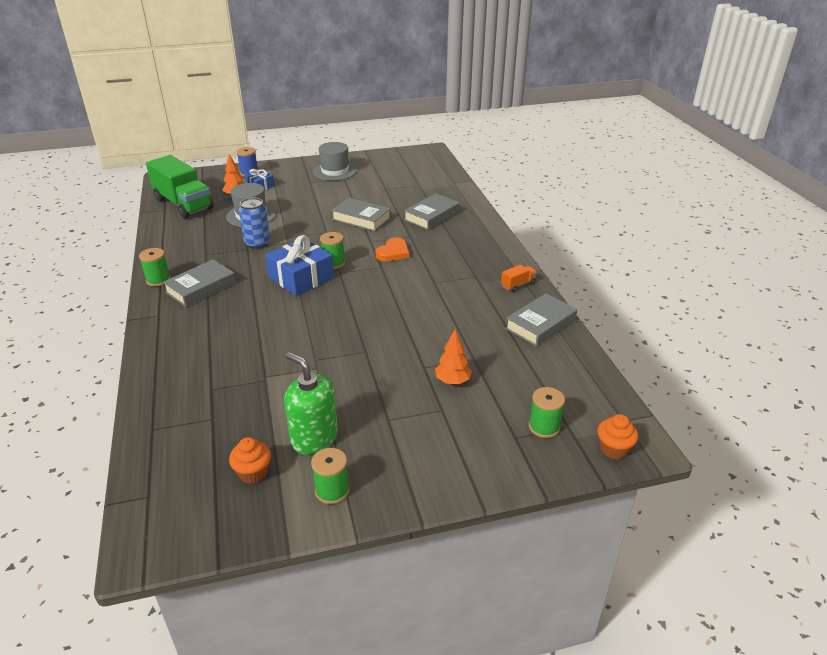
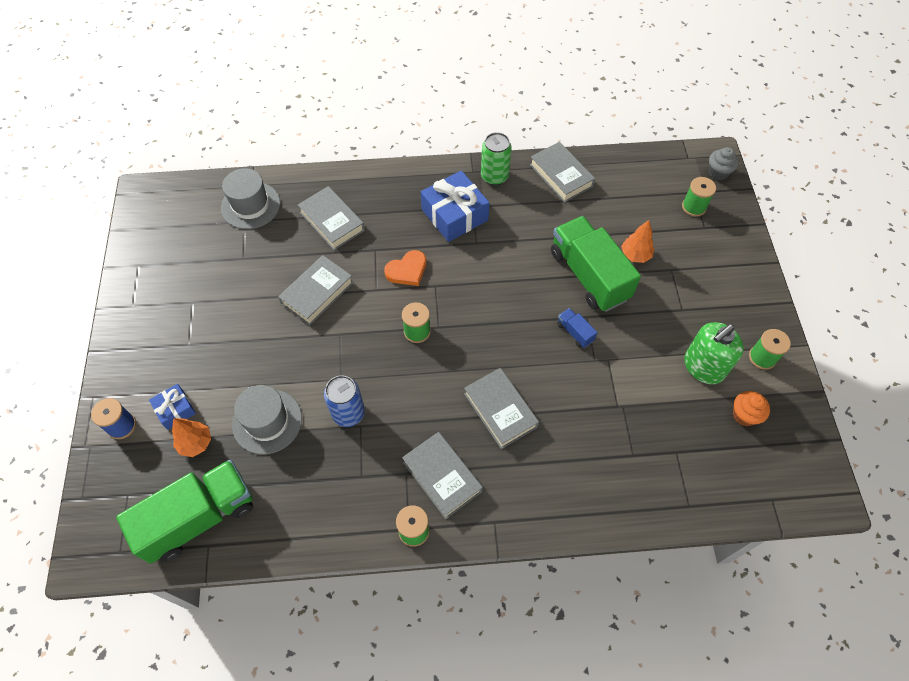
camera: 80 degrees left, 25 degrees up
(260, 309) = (500, 410): none -> grey book
(301, 278) = (442, 366): blue gift -> blue gift (454, 215)
(335, 171) = (163, 311): grey hat -> grey hat (250, 205)
(345, 345) = (575, 332): none -> blue truck
(393, 252) = (407, 270): orange heart -> orange heart turned 105 degrees clockwise
(416, 350) = (589, 275): none -> green truck
(518, 285) = (494, 176): orange truck -> green can
(613, 449) = (718, 173): orange cupcake -> grey cupcake

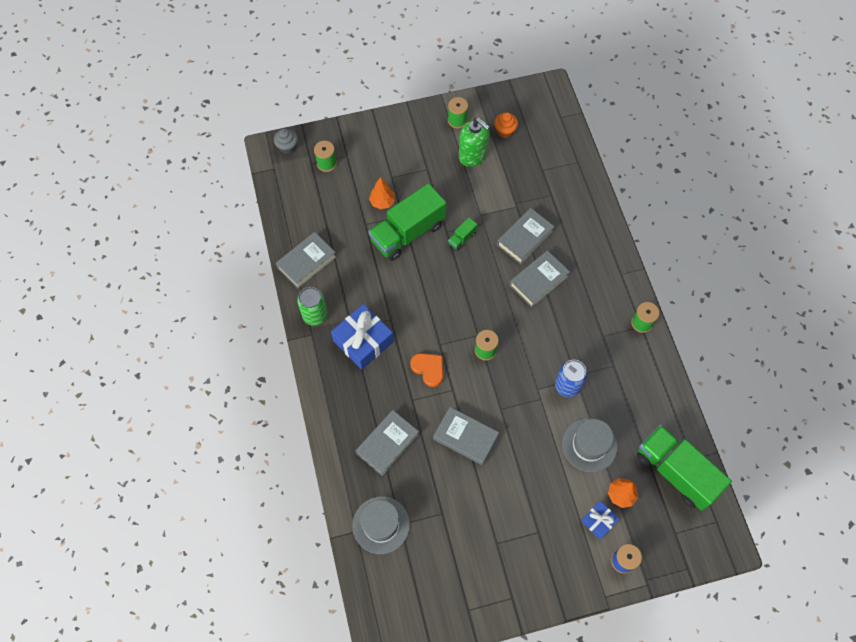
camera: 100 degrees left, 5 degrees up
(442, 477) = (599, 311): grey book -> grey book (525, 238)
(575, 332) = (462, 238): blue truck -> green truck

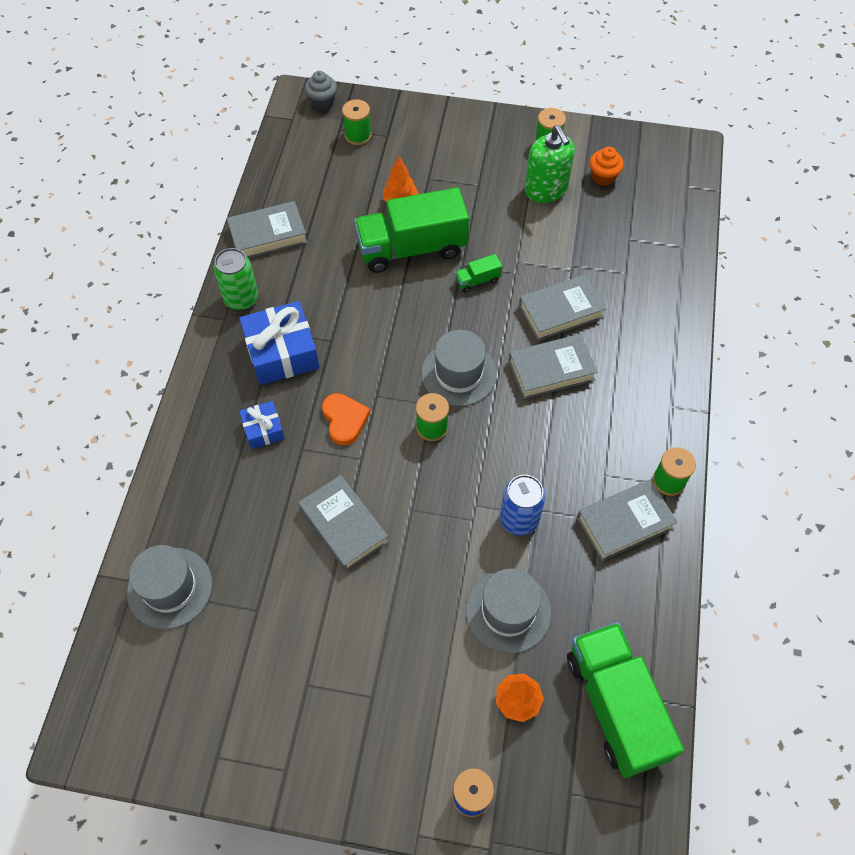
camera: 25 degrees right, 5 degrees down
(387, 444) = (238, 489): grey book -> grey book (624, 523)
(483, 307) = (459, 373): none -> grey hat
(598, 521) = (465, 722): blue gift -> blue gift (263, 429)

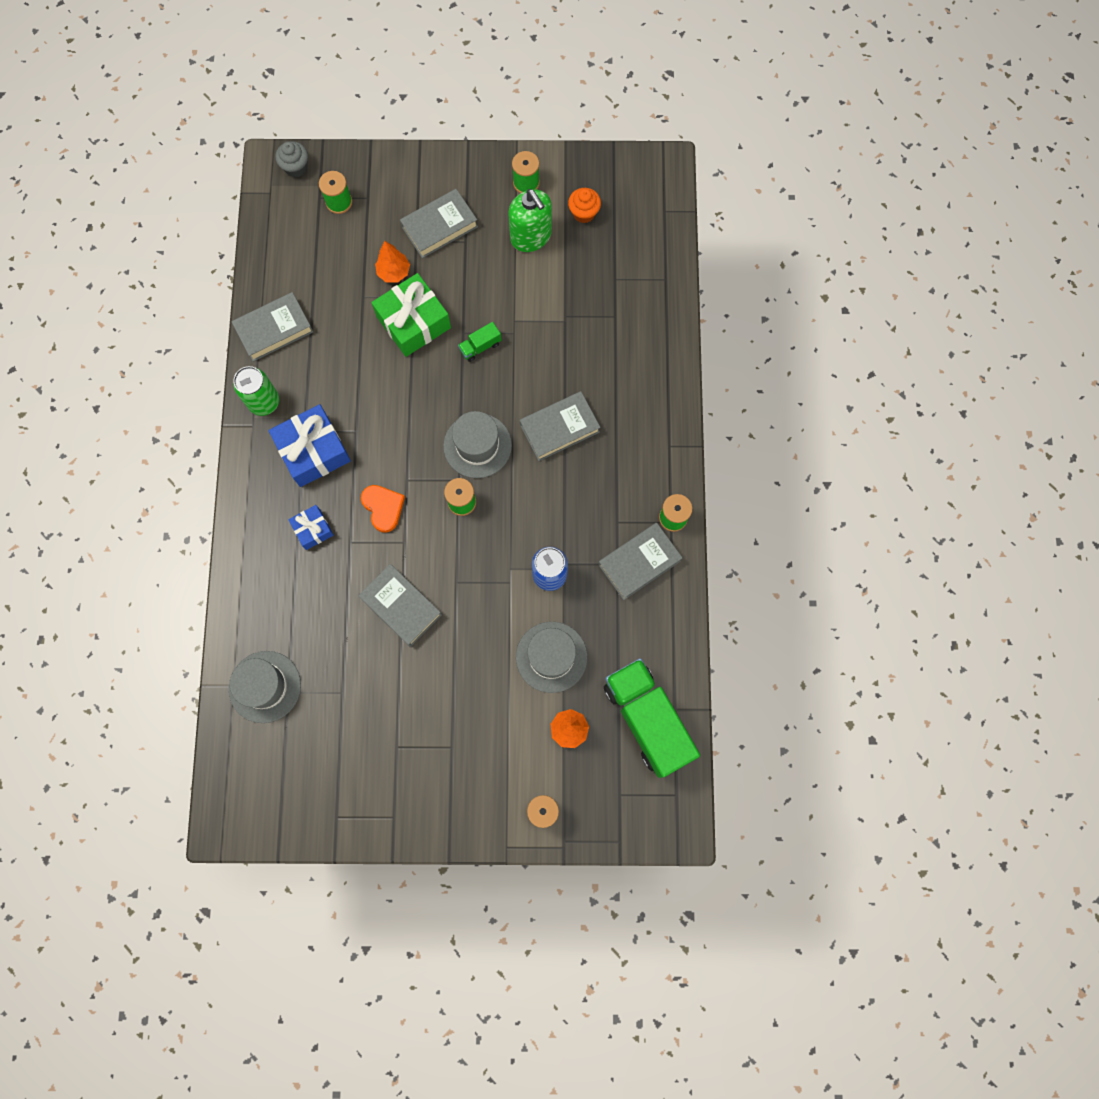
camera: 10 degrees left, 15 degrees up
(412, 248) = (413, 322): green truck -> green gift
(561, 311) = (561, 367): grey book -> grey book (439, 227)

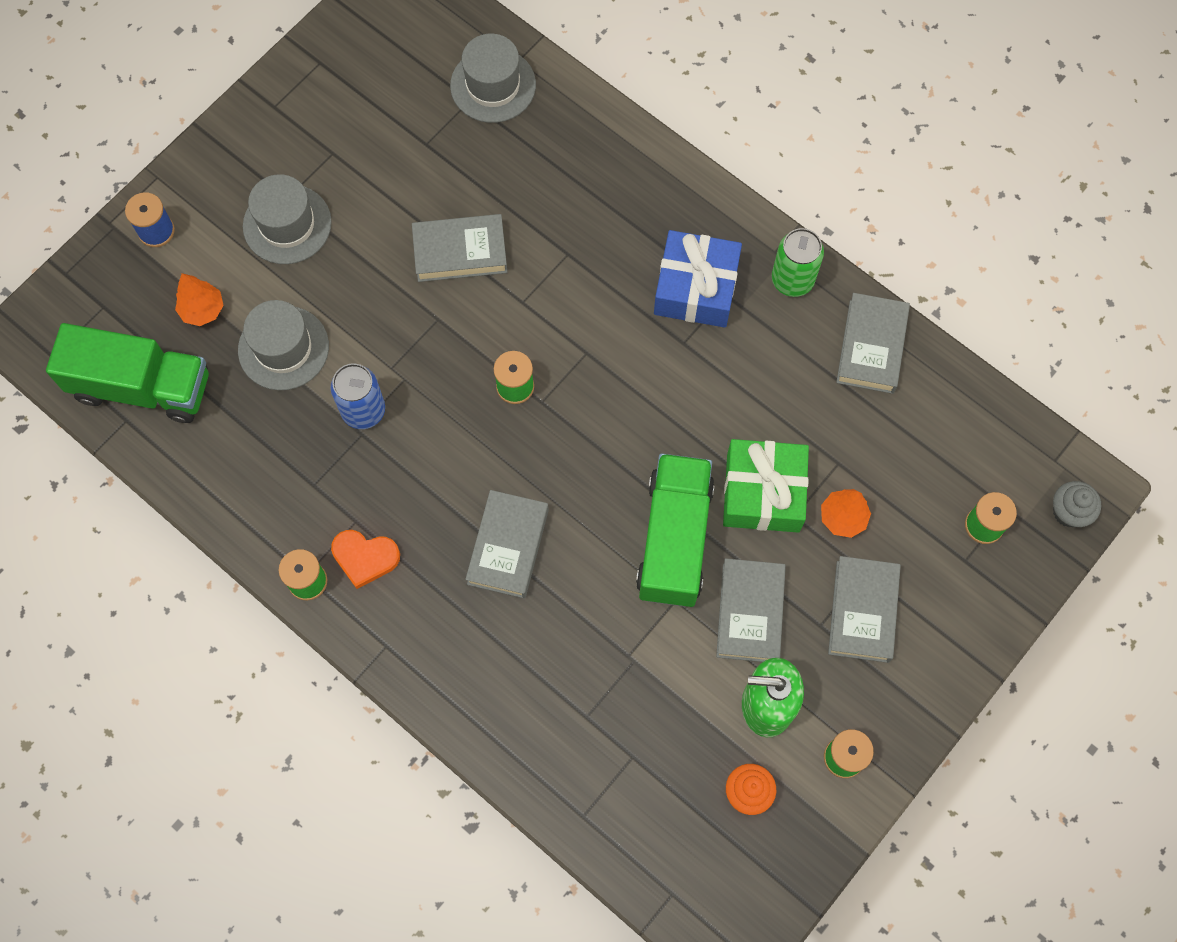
camera: 130 degrees right, 5 degrees down
(313, 529) = (611, 230): blue gift -> none
(383, 508) = (576, 309): orange heart -> orange heart (365, 557)
(477, 445) = (562, 448): grey hat -> grey hat (287, 224)
(480, 346) = (674, 539): green truck -> green truck, size x2.44
(639, 562) = (294, 507): grey book -> grey book (750, 613)

